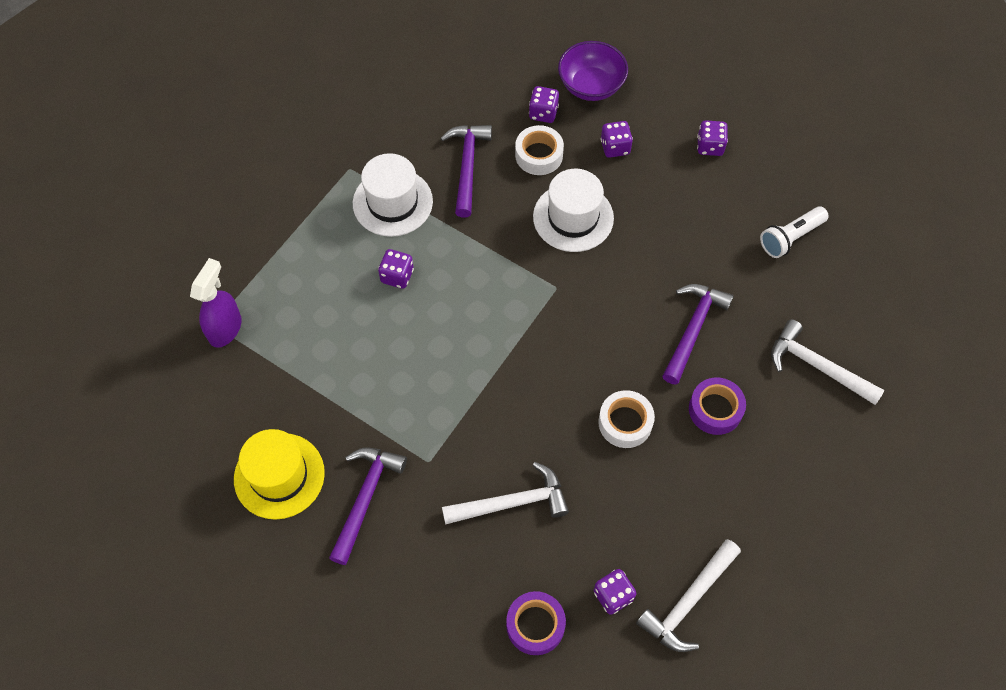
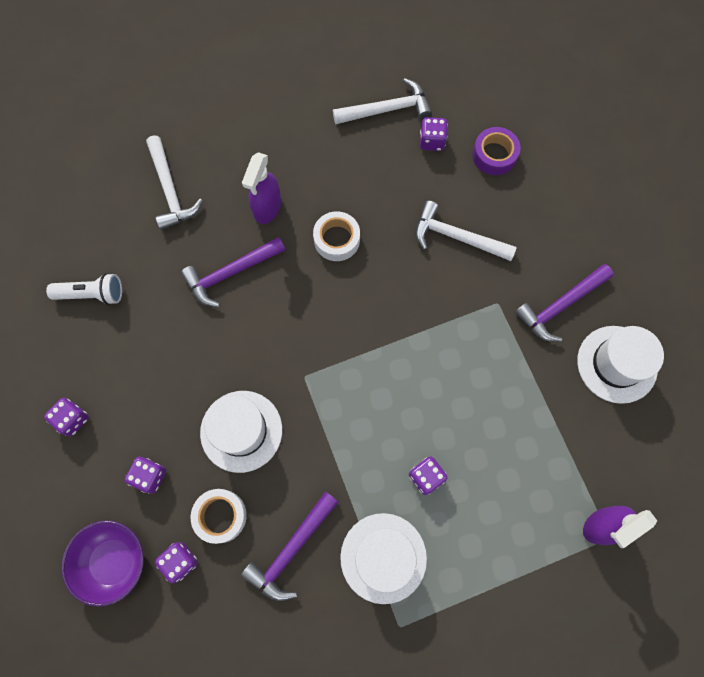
camera: 145 degrees left, 10 degrees up
(279, 476) = (617, 364): yellow hat -> white hat
(715, 409) = (267, 208): purple tape -> purple spray bottle

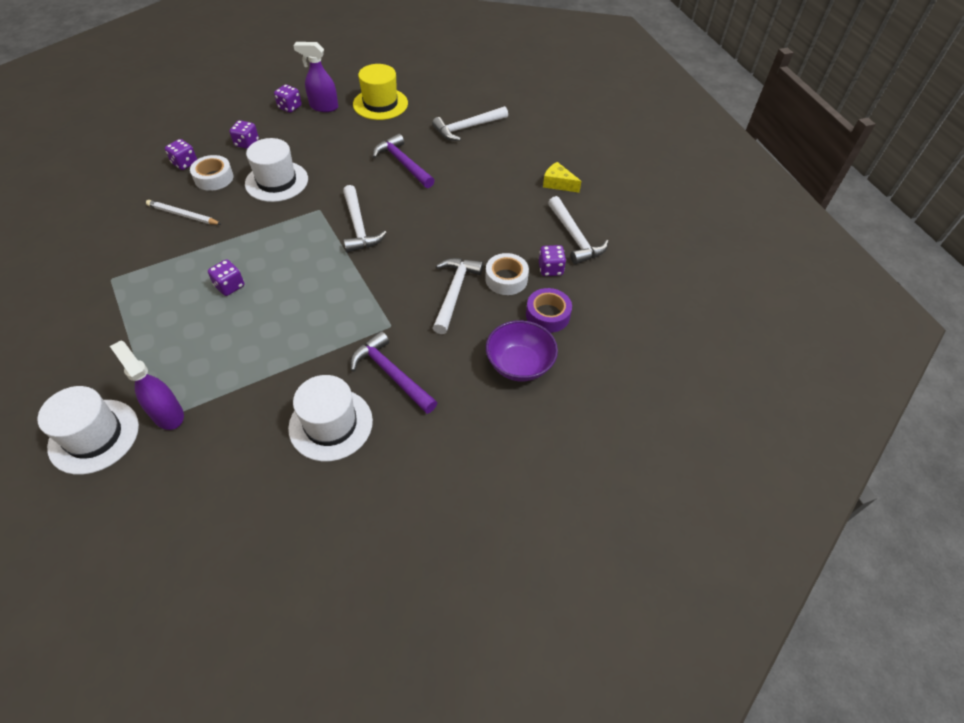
camera: 80 degrees right, 20 degrees down
(92, 294) = (380, 104): white flashlight -> yellow hat
(113, 561) = (191, 135): purple bowl -> purple bowl (519, 364)
(267, 208) = (462, 176): purple spray bottle -> purple spray bottle (323, 107)
(291, 549) = (183, 215): purple hammer -> white pencil
(296, 109) = (558, 183): none -> yellow cheese
(336, 239) = (440, 217): white tape -> white tape (506, 279)
(341, 330) = (358, 226): none -> white hammer
(383, 557) = (167, 265): white hat -> white hat (94, 436)

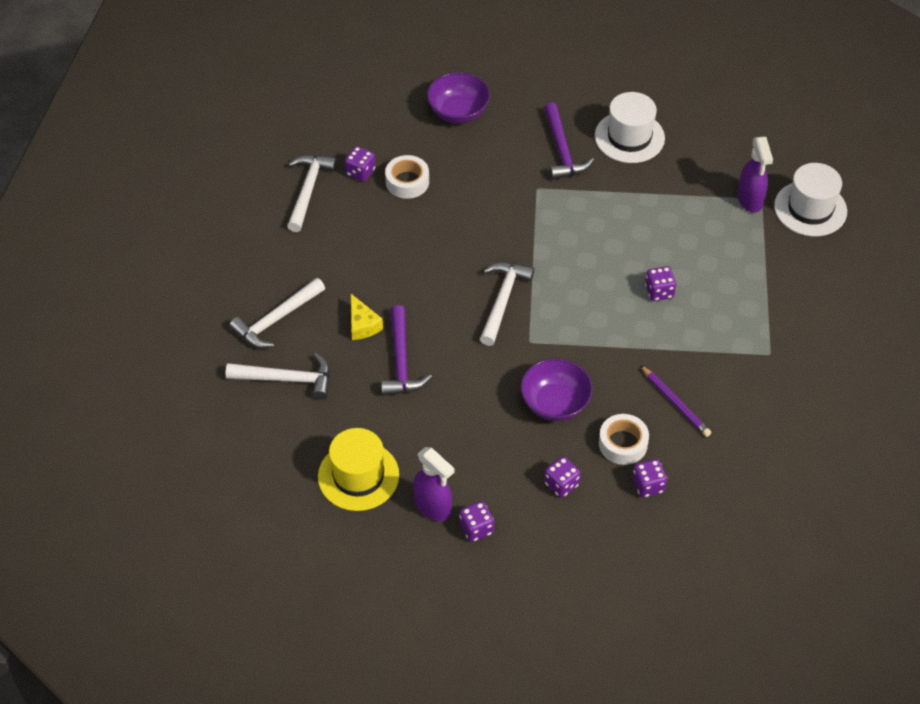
camera: 145 degrees left, 0 degrees up
(183, 215) = (675, 403): white pencil -> purple pencil
(276, 181) = (555, 403): white hat -> purple bowl
(454, 293) = (462, 191): white hammer -> white hammer (277, 319)
(547, 315) = (401, 136): purple tape -> none
(558, 183) = (263, 254): yellow cheese -> yellow cheese (362, 325)

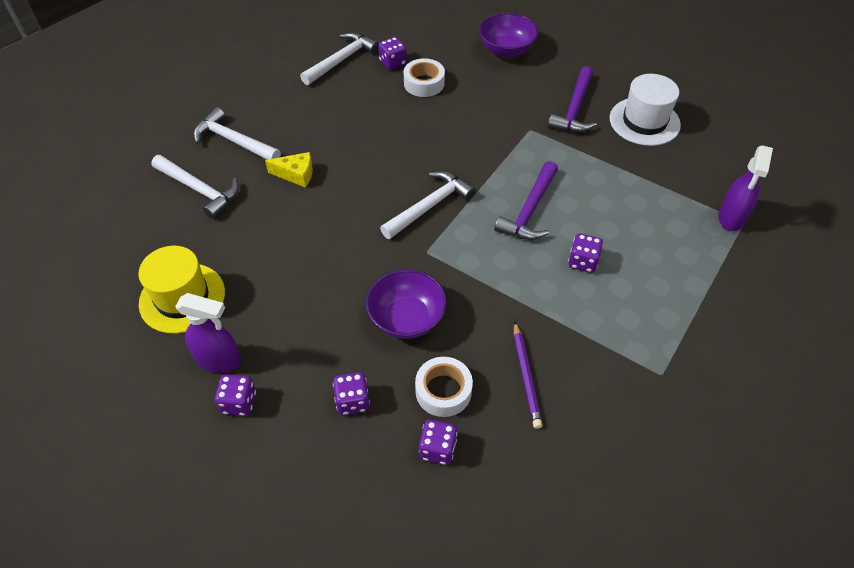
camera: 30 degrees right, 0 degrees up
(277, 319) = (234, 141): white hammer -> white hammer turned 45 degrees clockwise
(362, 325) = (296, 174): yellow cheese -> yellow cheese turned 90 degrees counterclockwise
(401, 361) = (302, 217): purple hammer -> purple hammer (530, 210)
(433, 507) = (219, 360): purple spray bottle -> purple spray bottle turned 60 degrees counterclockwise
(810, 209) = (792, 251): white hat -> none

